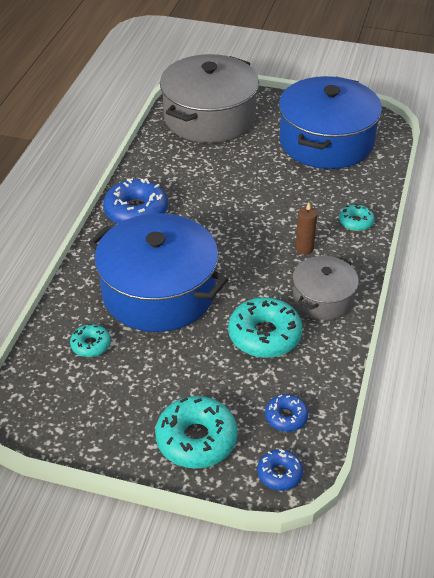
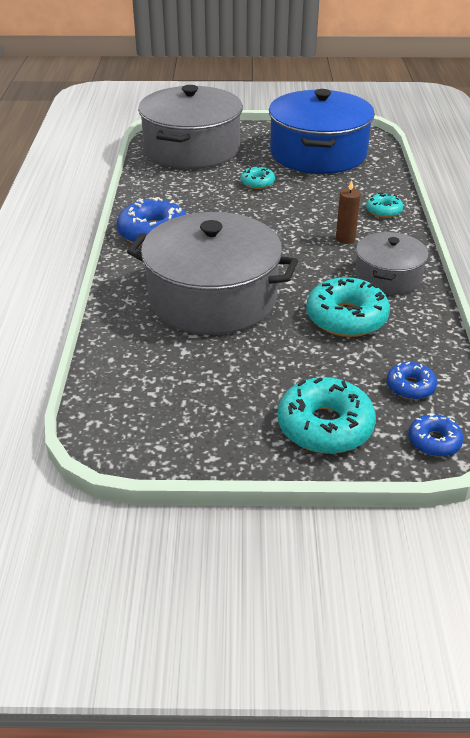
camera: 15 degrees left, 5 degrees down
(91, 345) = (159, 358): turquoise donut -> turquoise donut (257, 183)
(159, 292) = (212, 298): blue pot -> grey pot

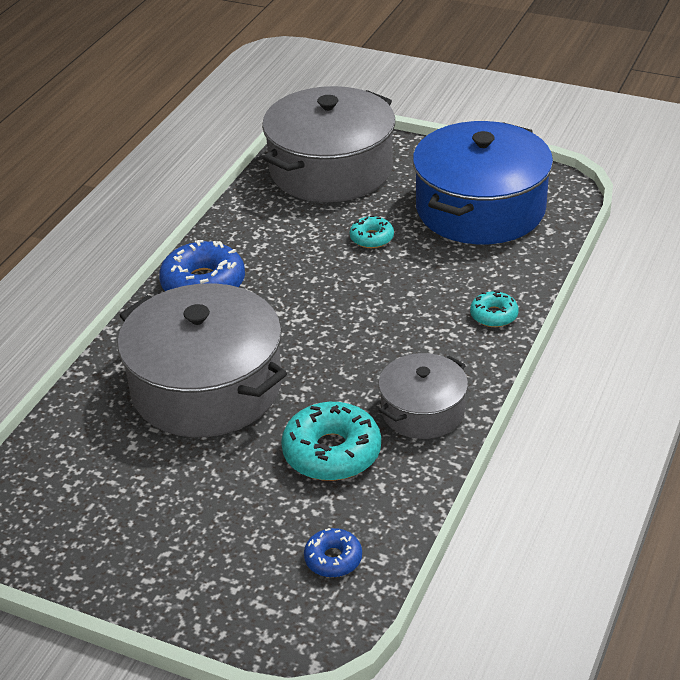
camera: 25 degrees right, 0 degrees up
(325, 426) = (207, 577): turquoise donut -> none
(345, 239) = (414, 345): brown candle -> none
(434, 441) = (305, 630): blue donut -> none

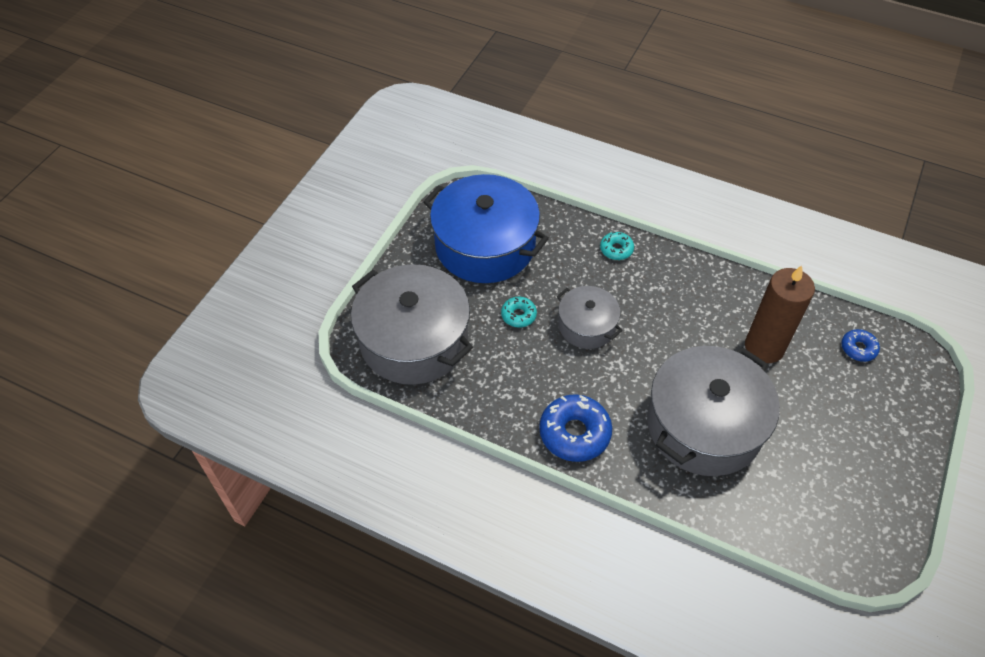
camera: 90 degrees left, 15 degrees up
(332, 452) = (764, 347): turquoise donut -> brown candle
(422, 411) = (718, 295): grey pot -> grey pot (587, 326)

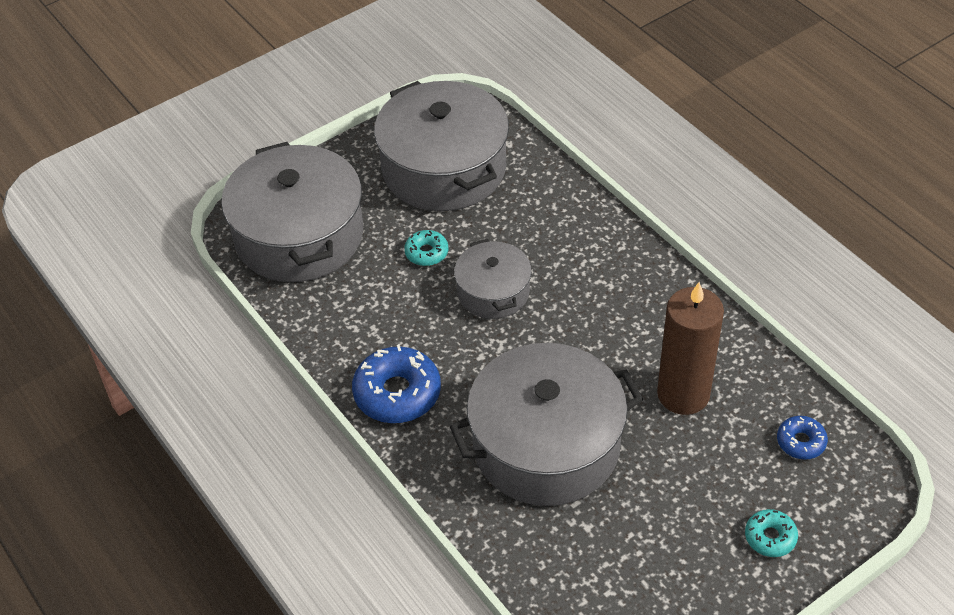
camera: 30 degrees right, 5 degrees down
(485, 245) = (444, 168): blue pot -> grey pot
(616, 249) = (589, 225): turquoise donut -> turquoise donut (770, 537)

